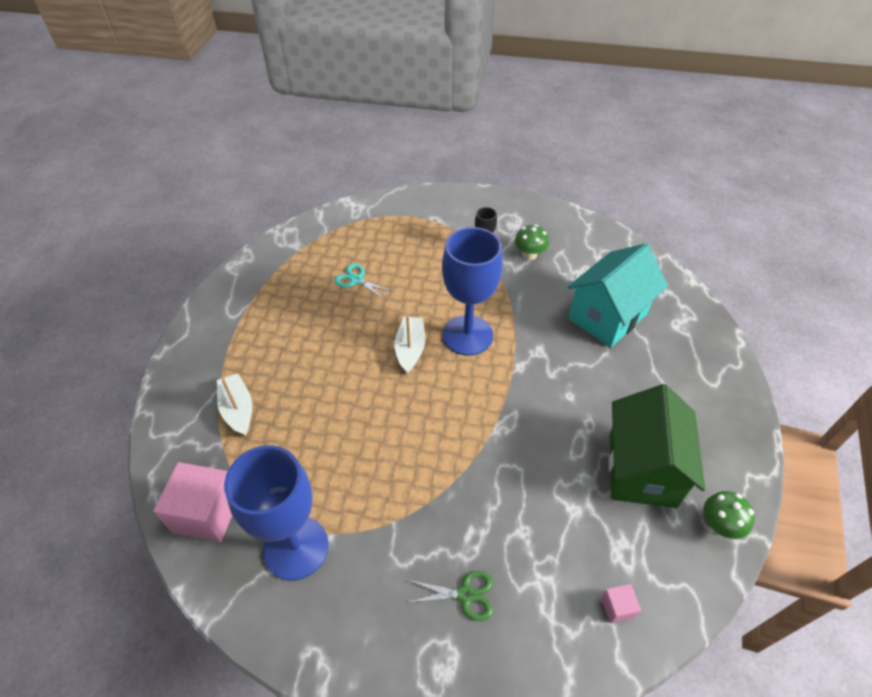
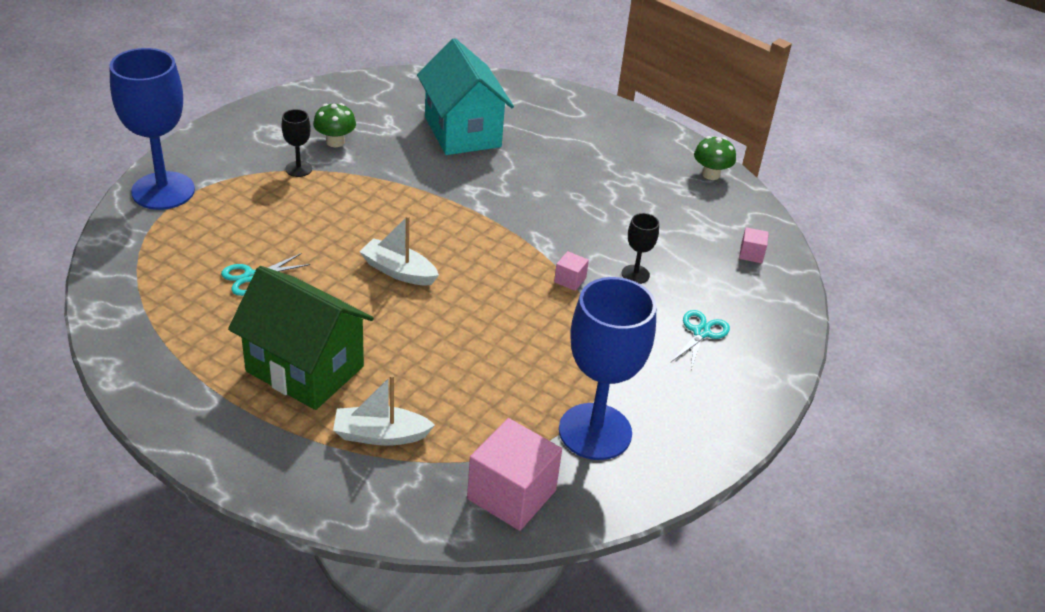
camera: 70 degrees left, 10 degrees down
(465, 595) = (701, 333): green scissors -> turquoise scissors
(467, 335) = (413, 225): blue goblet -> blue goblet (163, 191)
(471, 461) = (570, 280): none -> pink cube
(512, 509) = (635, 274): none -> black goblet
(641, 469) = (640, 188): green house -> green house (305, 369)

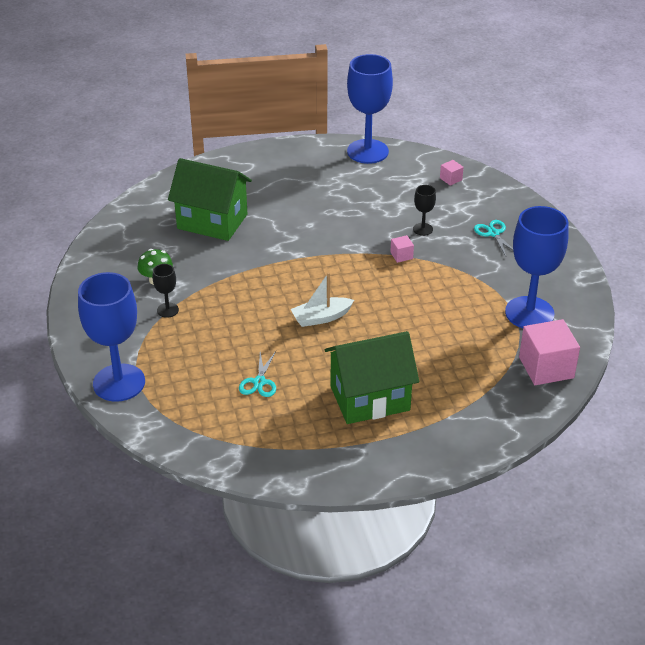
camera: 45 degrees left, 0 degrees up
(380, 435) = (455, 394): white boat -> none
(462, 132) = (212, 221): turquoise house -> green house
(711, 174) = (367, 151): green mushroom -> blue goblet

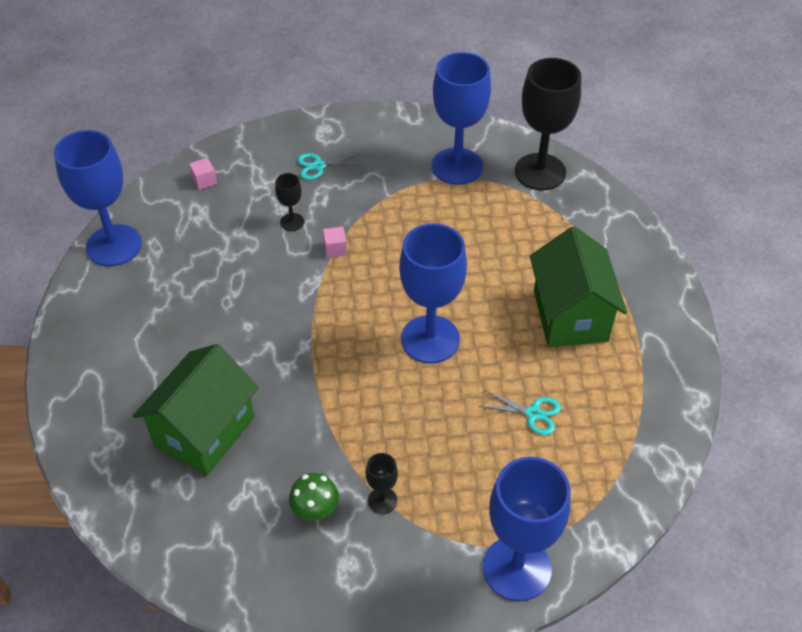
camera: 80 degrees left, 10 degrees up
(321, 317) = (430, 339): white boat -> blue goblet
(546, 367) = (540, 172): pink cube -> black goblet

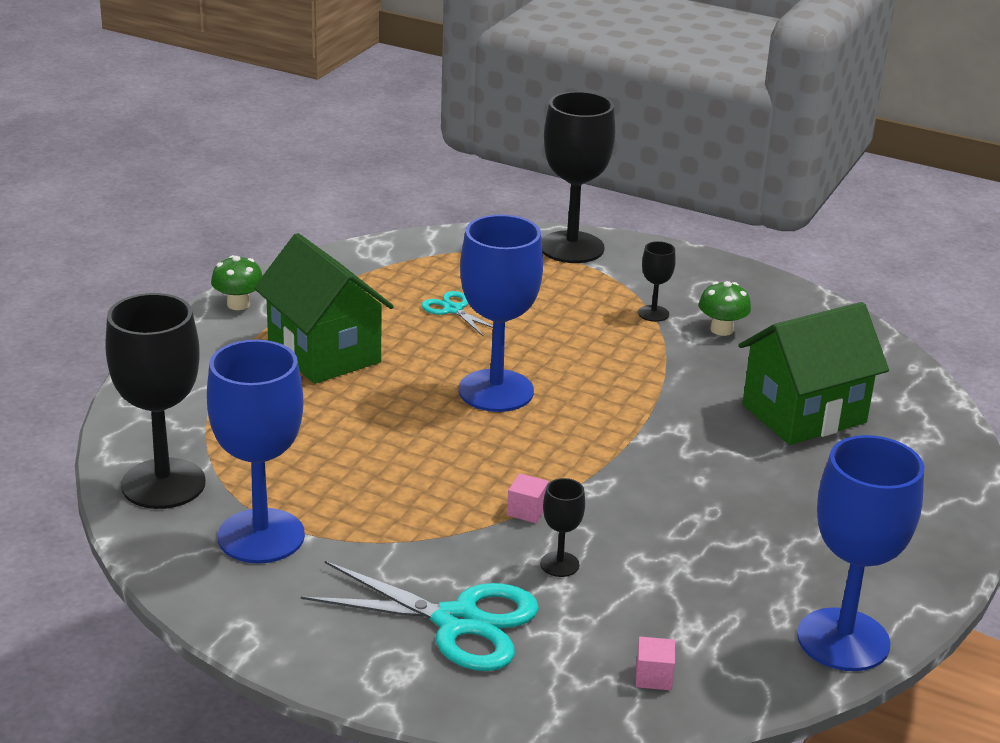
camera: 150 degrees left, 20 degrees down
(319, 166) = (457, 622): turquoise scissors -> turquoise scissors, size x1.96
(516, 568) = (571, 247): blue goblet -> black goblet
(570, 316) = (324, 352): green house -> green house turned 60 degrees counterclockwise
(677, 333) = (238, 304): none -> green mushroom

